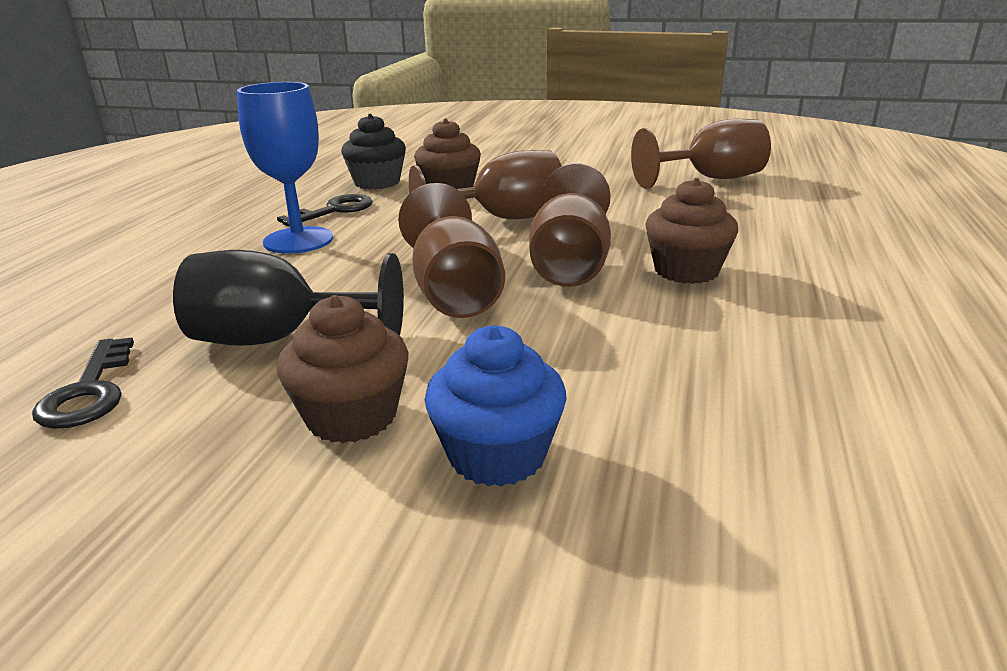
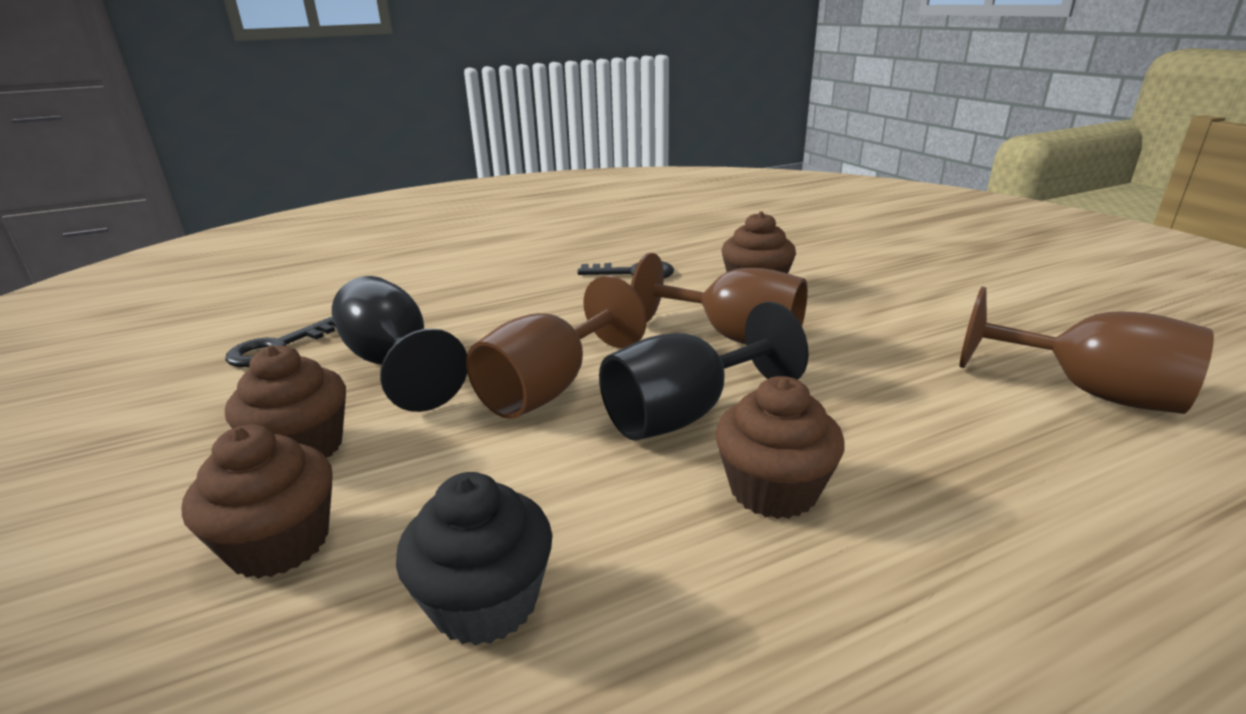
camera: 50 degrees right, 0 degrees up
(298, 240) = (561, 290): blue goblet -> none
(377, 182) = (716, 258): black cupcake -> black cupcake (485, 602)
(497, 455) = (279, 543): blue cupcake -> brown cupcake
(570, 264) = (684, 414): brown goblet -> black goblet

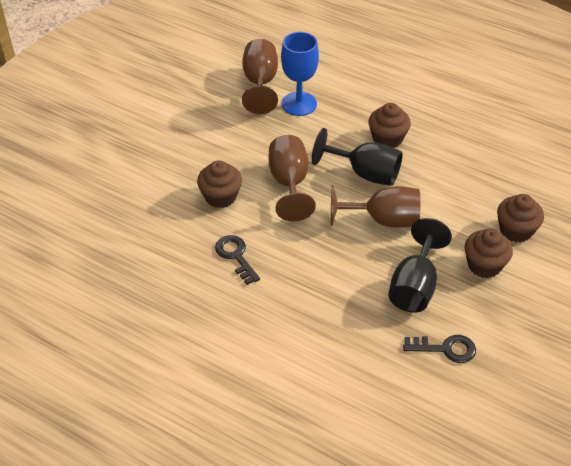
camera: 125 degrees left, 20 degrees up
(485, 602) = (484, 174): black cupcake -> none
(984, 414) = (299, 104): none -> blue goblet

